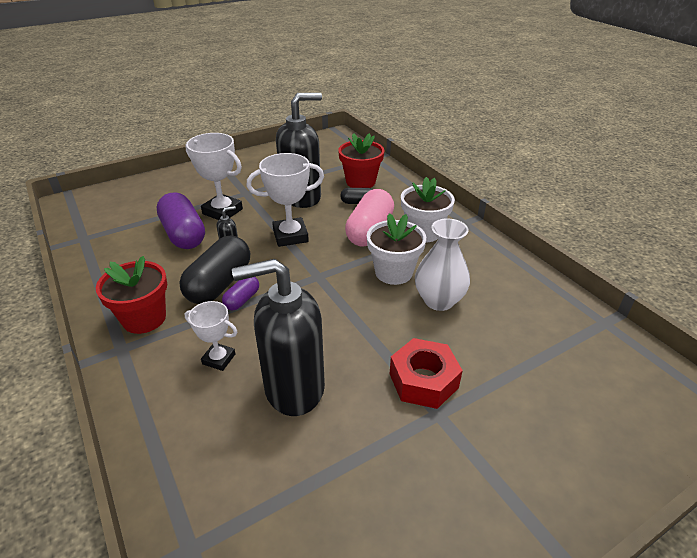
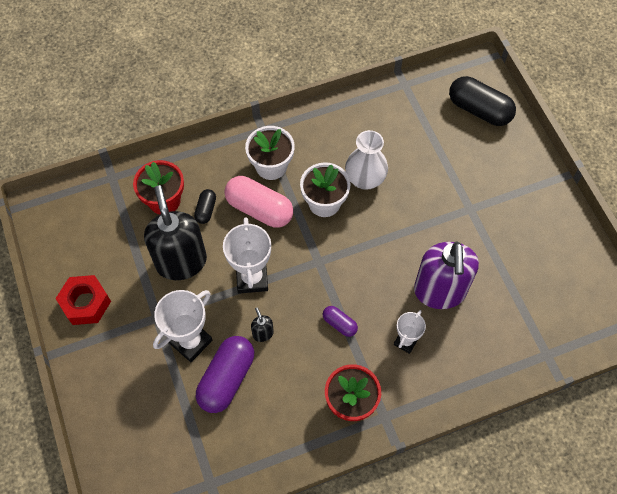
camera: 80 degrees left, 25 degrees up
(184, 234) = (226, 379): purple capsule -> purple capsule turned 45 degrees counterclockwise
(219, 284) = (314, 343): black capsule -> black capsule (479, 110)
(293, 388) = (439, 291): black soap dispenser -> purple soap dispenser
(423, 380) = (443, 210): red nut -> red nut (85, 303)

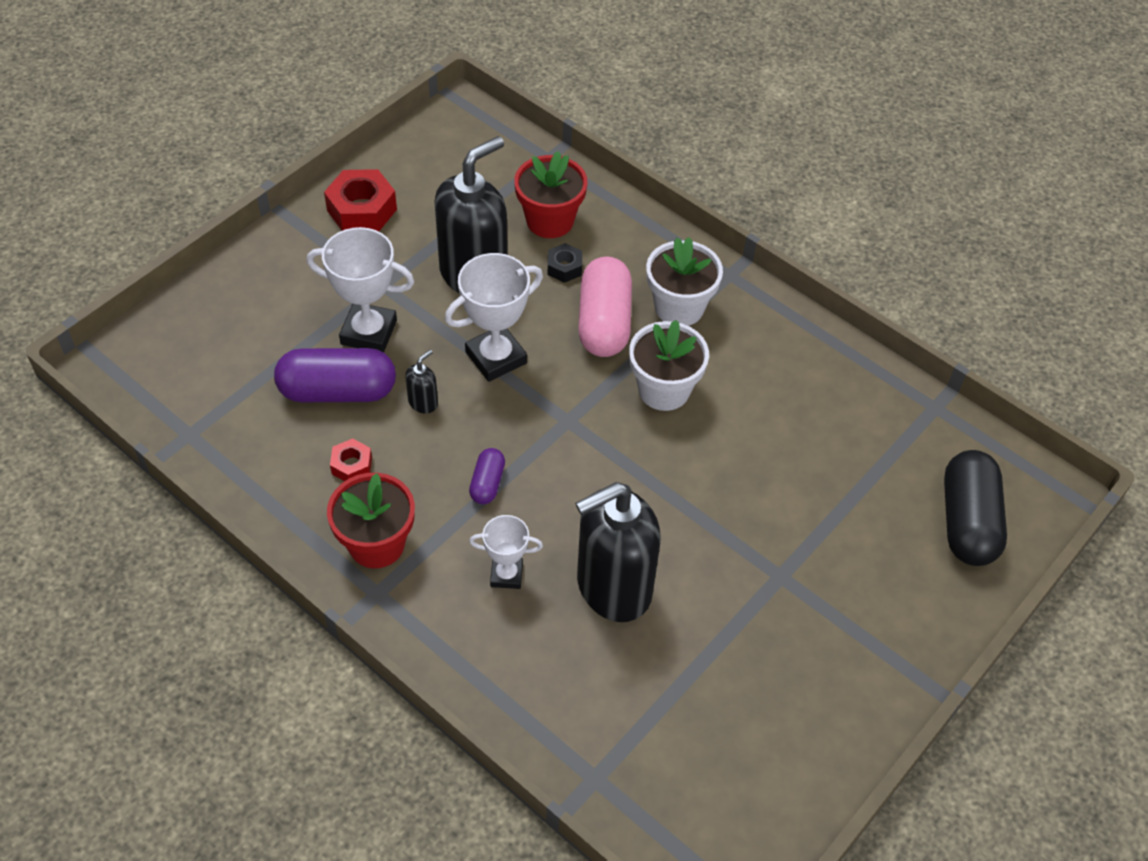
camera: 60 degrees right, 10 degrees down
(206, 210) = (564, 267): black capsule -> black nut
(287, 394) = (352, 465): none -> red nut
(365, 179) = (735, 422): white vase -> none
(439, 291) = (613, 588): purple soap dispenser -> black soap dispenser

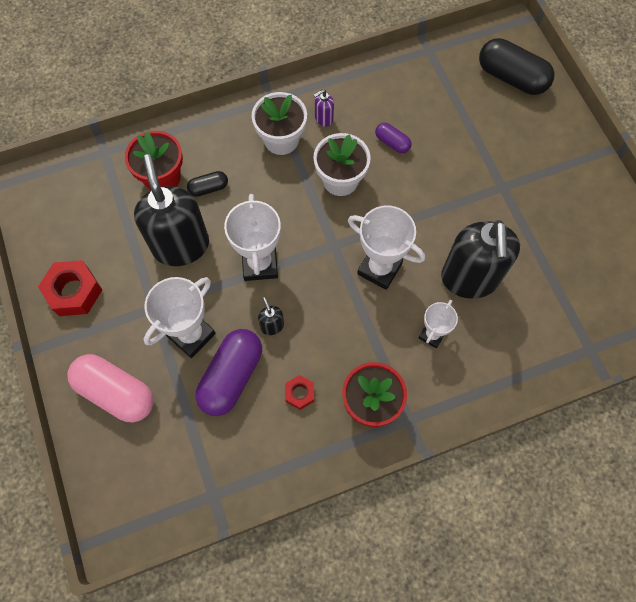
camera: 60 degrees left, 15 degrees up
(487, 483) = (358, 315): purple capsule -> purple capsule (392, 143)
(564, 267) = (208, 188): black nut -> black capsule
(565, 481) = (379, 269): none -> white trophy
(604, 322) = (268, 187): pink capsule -> pink capsule (116, 392)
(740, 337) = (323, 118): none -> purple soap dispenser

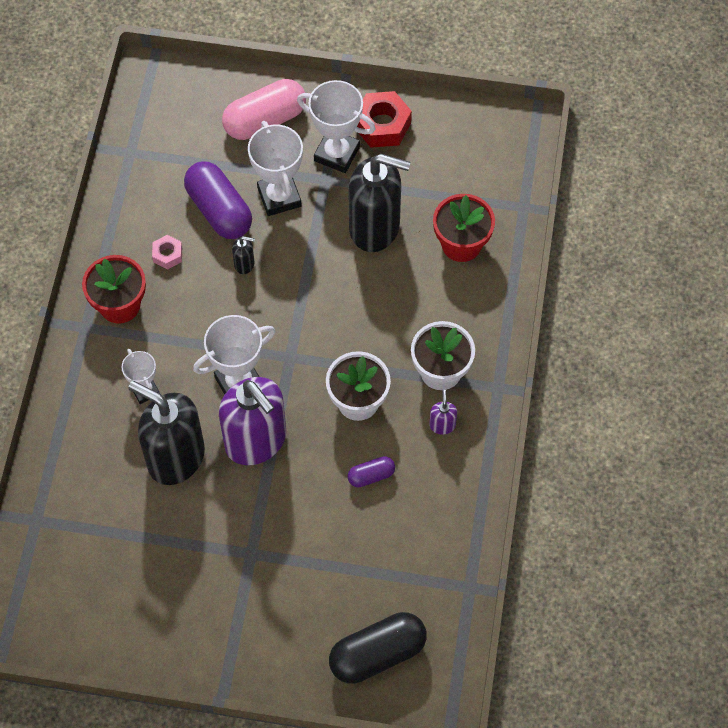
camera: 120 degrees right, 5 degrees down
(208, 188) = (423, 278): black capsule -> none
(260, 264) = (312, 284): white trophy -> white trophy (337, 154)
(300, 393) = (167, 255): red nut -> pink nut
(418, 230) = (256, 441): none -> purple soap dispenser

